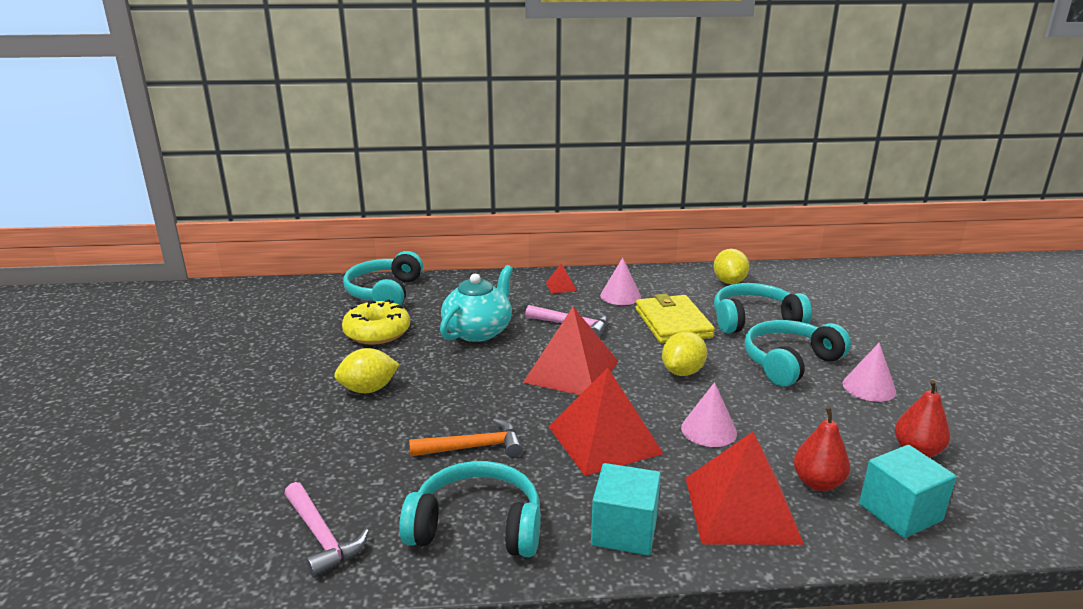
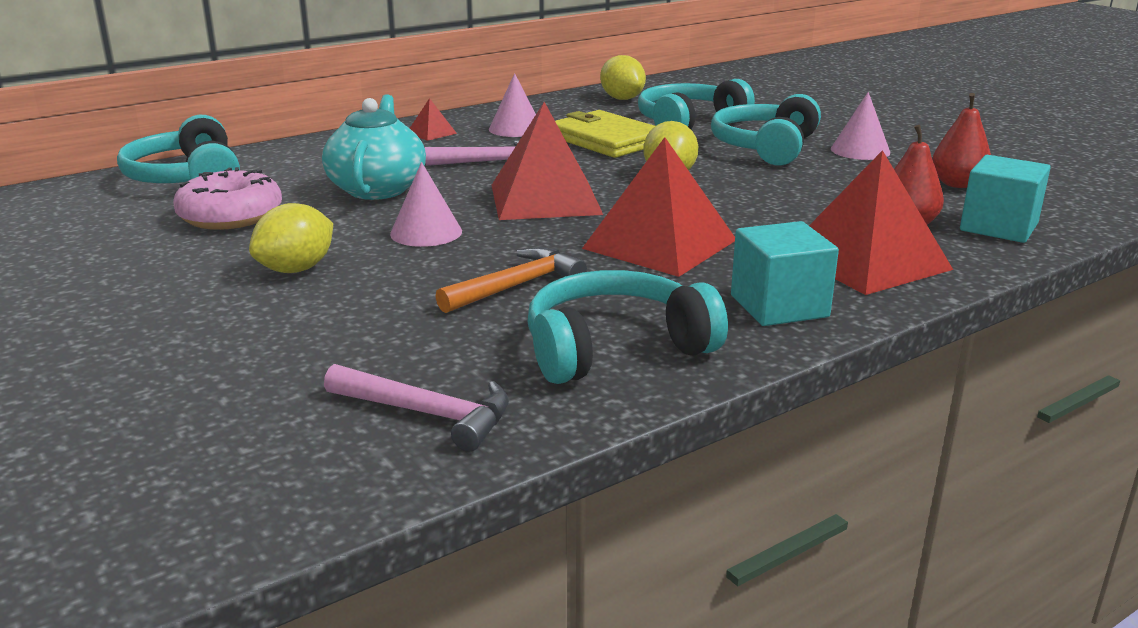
camera: 30 degrees left, 0 degrees up
(377, 332) = (230, 216): yellow donut -> pink donut
(709, 430) = (756, 212): pink cone -> pink cone (426, 232)

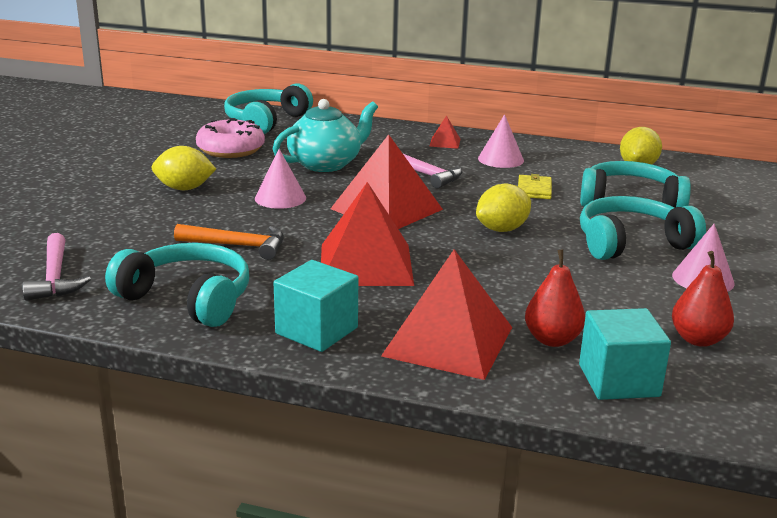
camera: 50 degrees right, 0 degrees up
(606, 140) = (534, 190): yellow wallet -> yellow wallet, size x0.52

